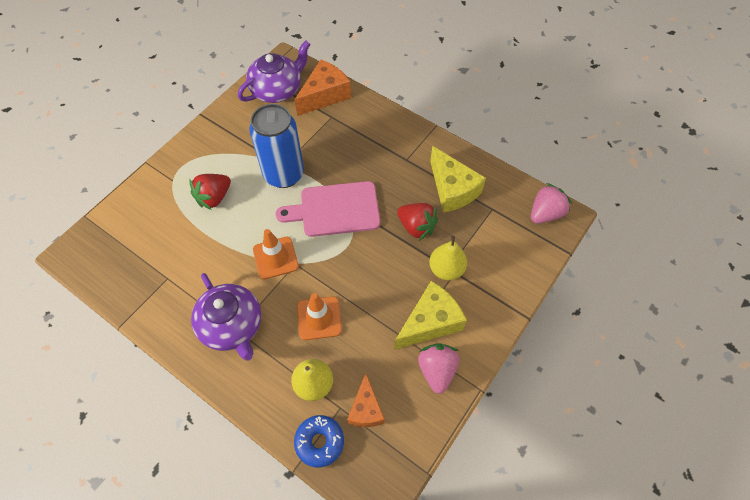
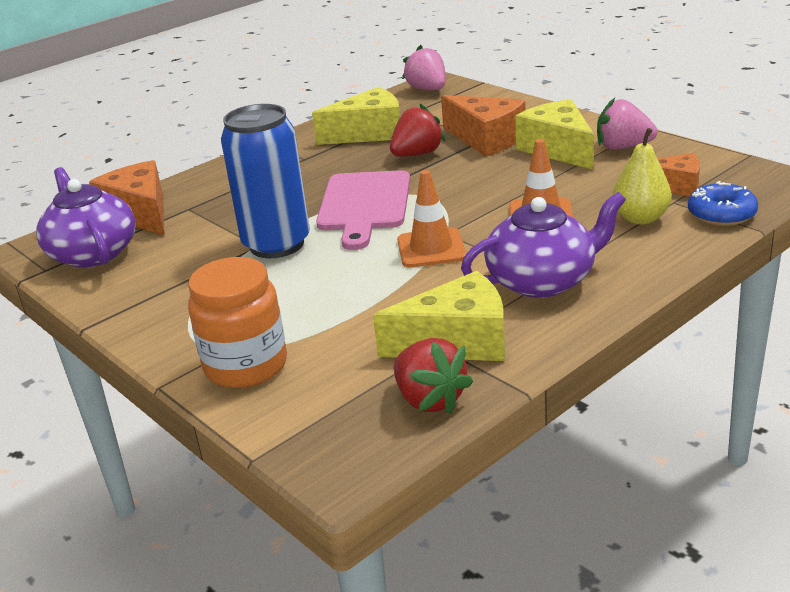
camera: 75 degrees left, 30 degrees down
(158, 193) = (246, 366): none -> orange jar
(170, 287) = (457, 341): none -> yellow cheese
(214, 198) = (289, 305): red strawberry -> red strawberry (429, 400)
(446, 269) = (486, 139): yellow pear -> orange cheese

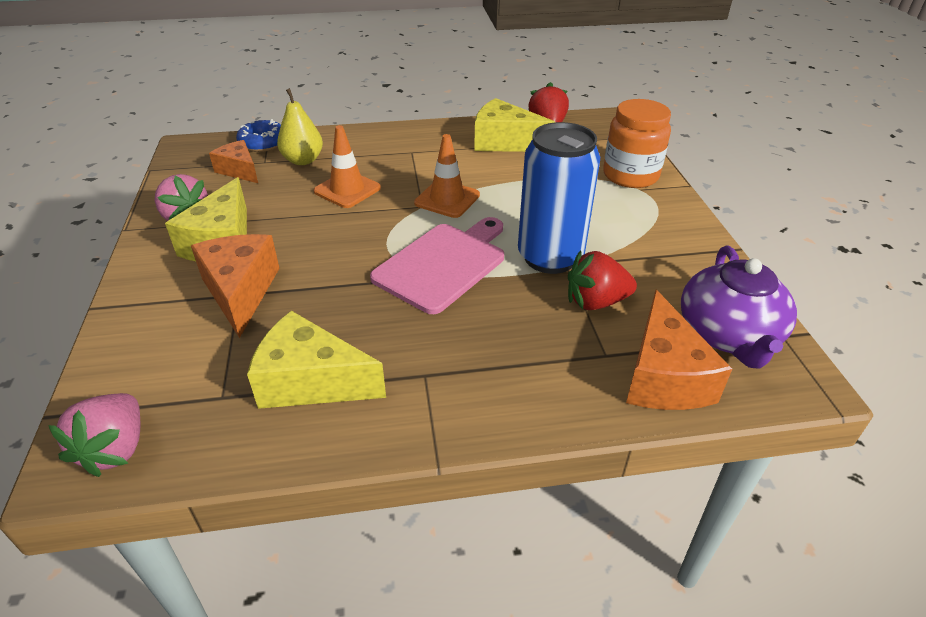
camera: 150 degrees left, 10 degrees up
(417, 154) = (321, 307): red strawberry -> red strawberry (595, 302)
(542, 281) = (418, 151): purple teapot -> none

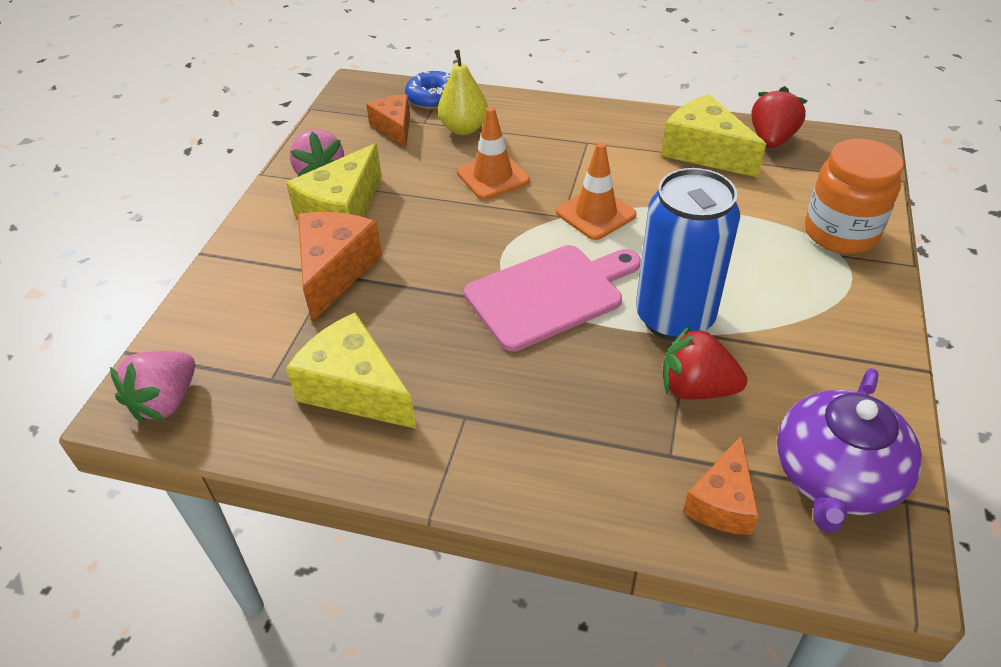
camera: 25 degrees right, 5 degrees up
(663, 376) = (722, 502): orange cheese -> orange cheese, size x0.64

